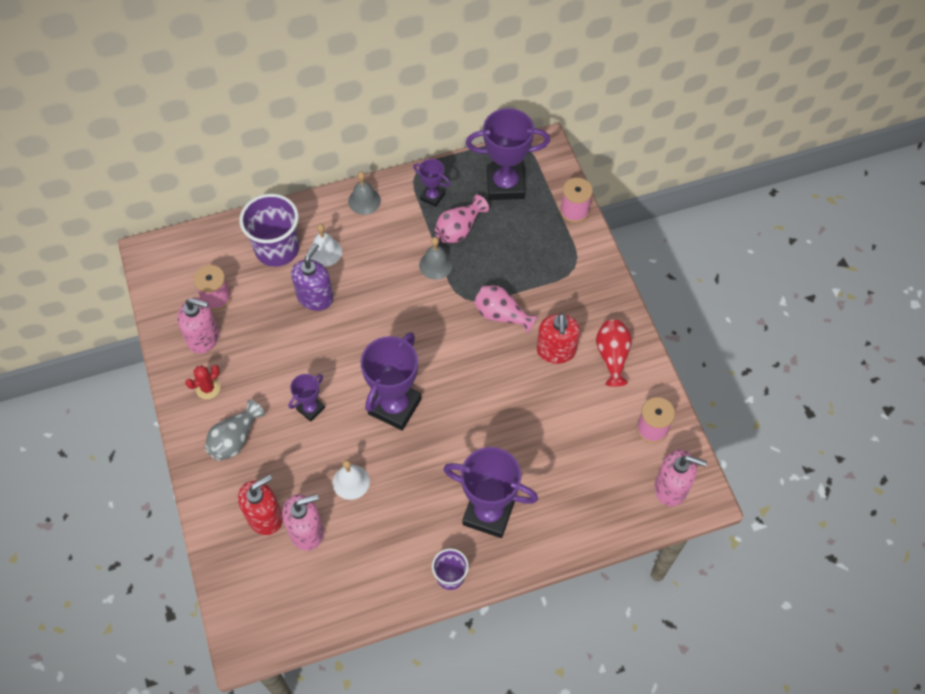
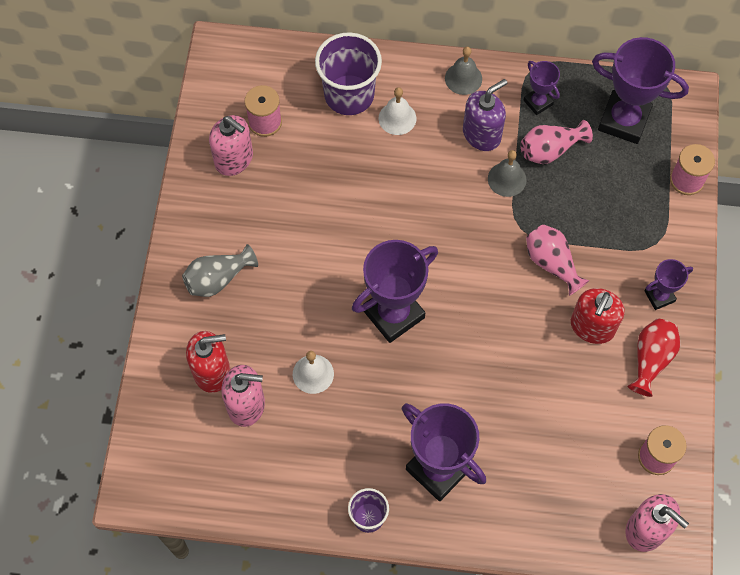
camera: 25 degrees right, 5 degrees up
(208, 388) = (215, 214): red cactus -> none
(310, 408) = (307, 279): purple trophy -> purple trophy (659, 296)
(315, 297) = (365, 163): purple soap dispenser -> purple soap dispenser (482, 134)

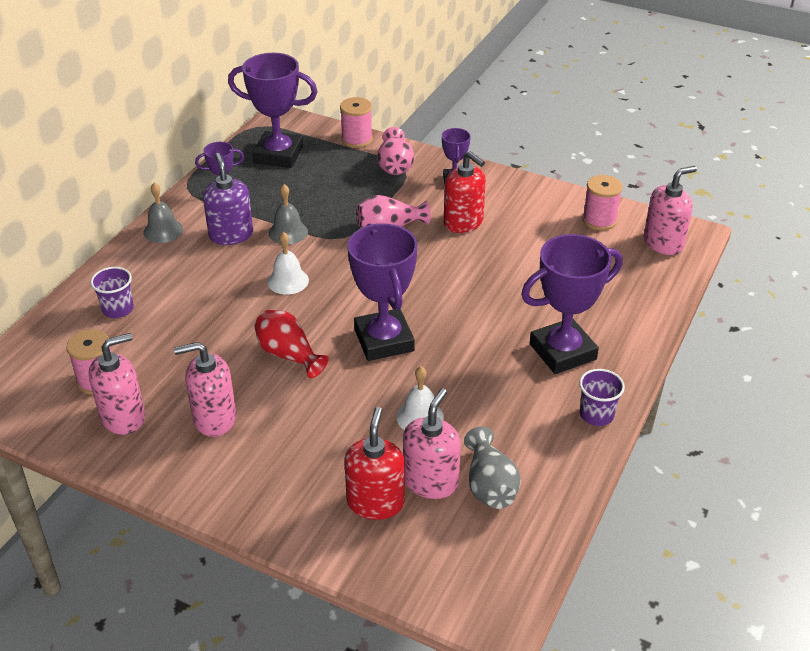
camera: 70 degrees left, 25 degrees down
(218, 279) = (263, 468): grey vase -> grey vase (489, 485)
(255, 222) = (214, 418): none -> pink soap dispenser
(349, 95) = (118, 309): purple cup -> purple cup, size x0.55
(397, 118) = (171, 283): white bell -> white bell (288, 281)
(550, 150) = (277, 200): pink vase -> pink vase (395, 166)
(623, 120) = (278, 155): purple trophy -> purple trophy turned 60 degrees clockwise
(651, 359) = (509, 200): red vase -> red vase (288, 355)

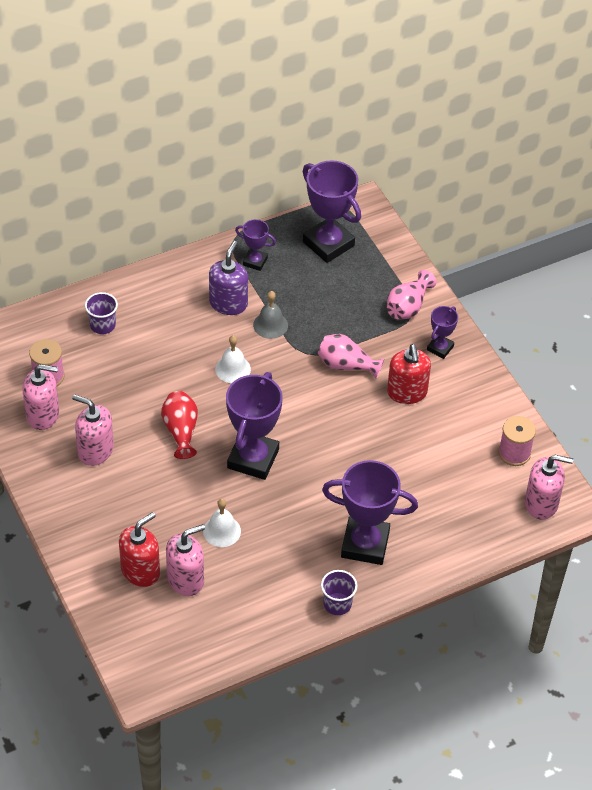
camera: 35 degrees right, 10 degrees up
(163, 230) = (185, 271): grey bell -> none
(357, 139) = (403, 262): pink spool -> none
(489, 485) = (219, 605): grey vase -> none

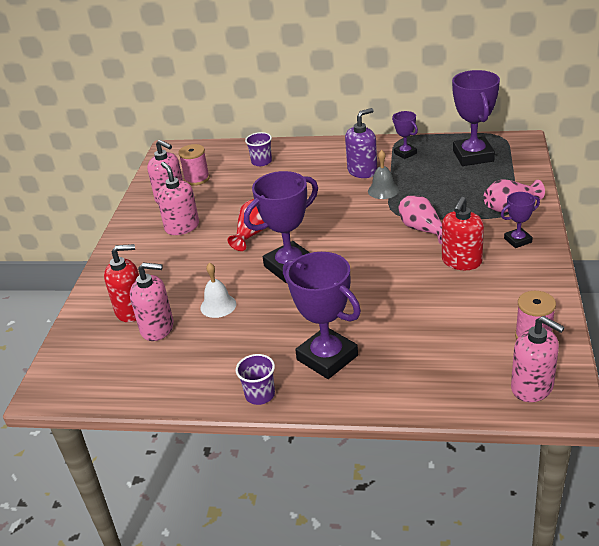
camera: 40 degrees right, 15 degrees down
(233, 369) = (329, 208): white bell -> none

